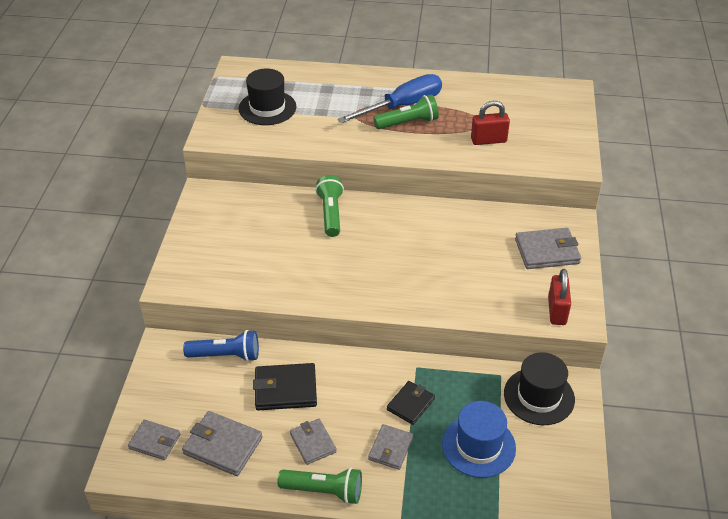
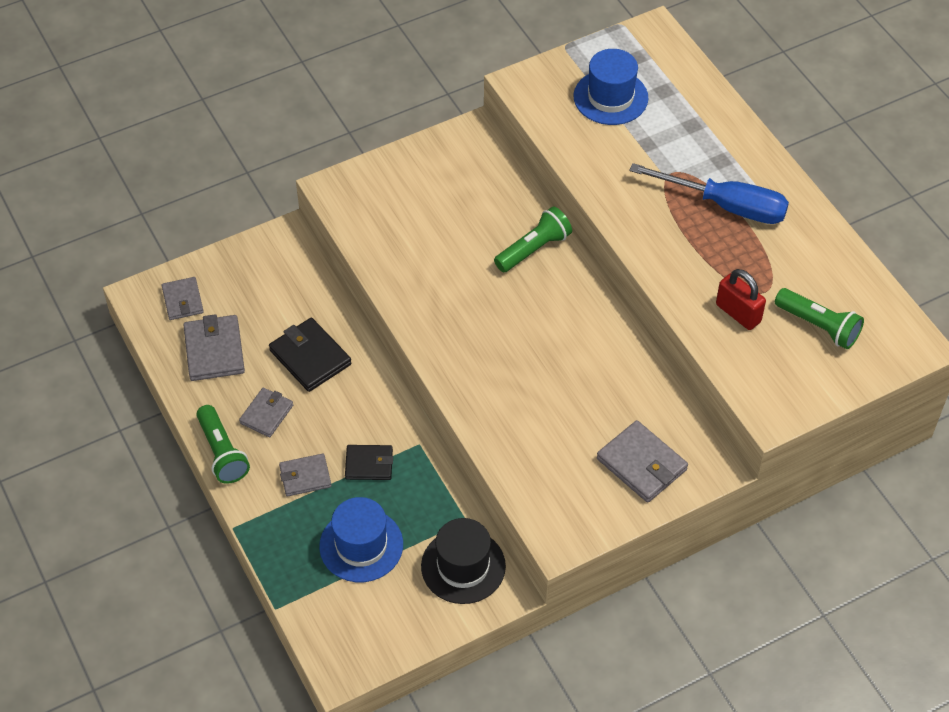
camera: 55 degrees right, 10 degrees up
(226, 355) = (314, 288): blue flashlight -> none
(267, 108) = (610, 97): black hat -> blue hat
(408, 123) = (700, 227): green flashlight -> green flashlight (819, 326)
(557, 311) = (556, 515): red padlock -> none

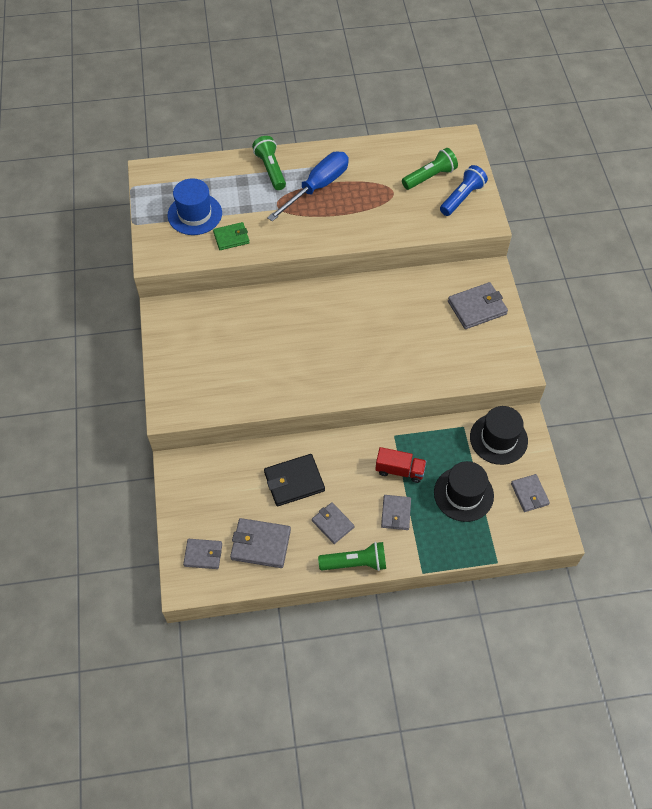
camera: 70 degrees left, 5 degrees up
(361, 545) = (463, 494): blue hat -> black hat
(369, 464) = (399, 470): black wallet -> red truck
(390, 624) = (529, 494): none -> grey wallet
(534, 249) = (283, 309): green flashlight -> green flashlight (270, 169)
(591, 145) = (231, 238): none -> green wallet
(738, 313) = (404, 210): red padlock -> none
(800, 374) = (462, 197): none -> blue flashlight

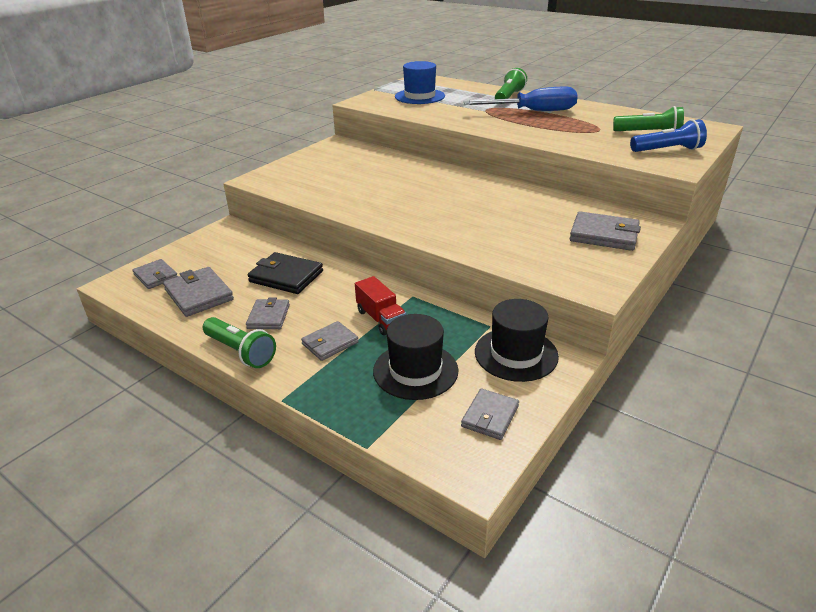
camera: 45 degrees right, 25 degrees down
(231, 238) = (426, 110): green wallet -> none

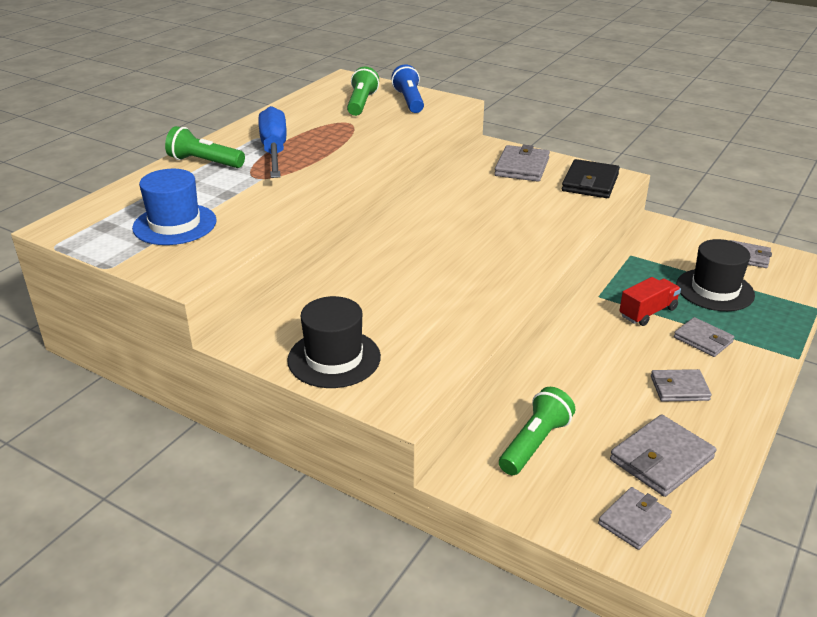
camera: 95 degrees left, 0 degrees up
(241, 352) = (750, 397): green flashlight -> green flashlight (535, 443)
(286, 276) = (591, 388): black wallet -> black wallet (590, 183)
(516, 354) = (665, 244): black hat -> black hat (334, 358)

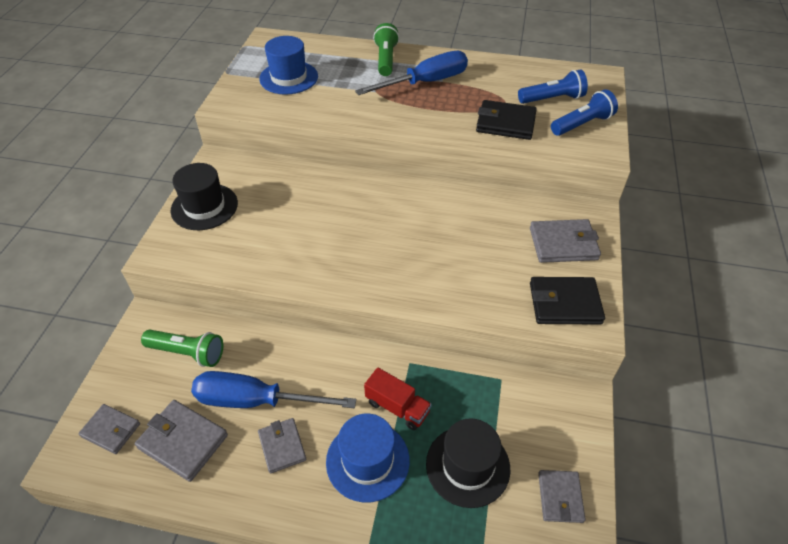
camera: 70 degrees right, 15 degrees up
(361, 103) = (552, 99): green flashlight -> blue flashlight
(380, 129) = (505, 123): none -> black wallet
(619, 398) = (256, 401): none -> blue screwdriver
(703, 339) = (367, 461): grey wallet -> blue hat

